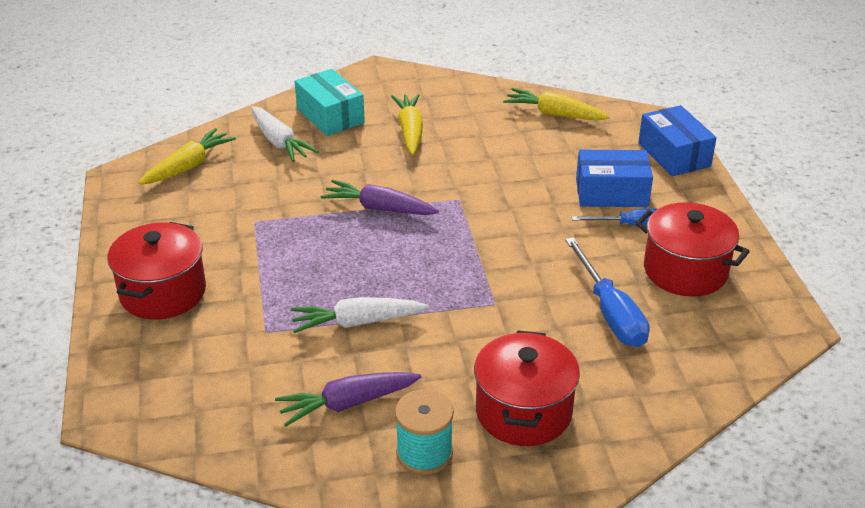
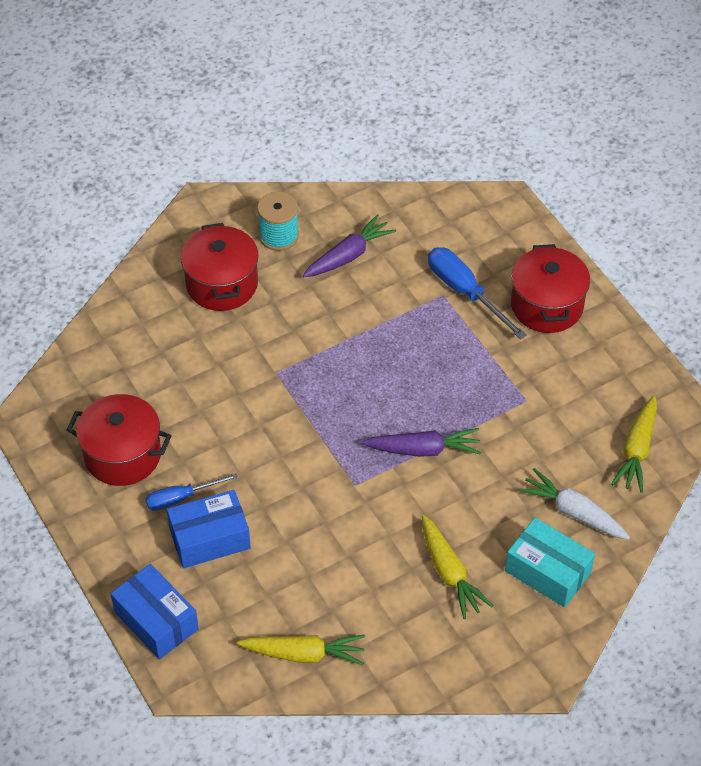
camera: 160 degrees right, 15 degrees up
(356, 322) = (378, 322): white carrot -> none
(610, 312) = (179, 390): blue screwdriver -> blue screwdriver (465, 292)

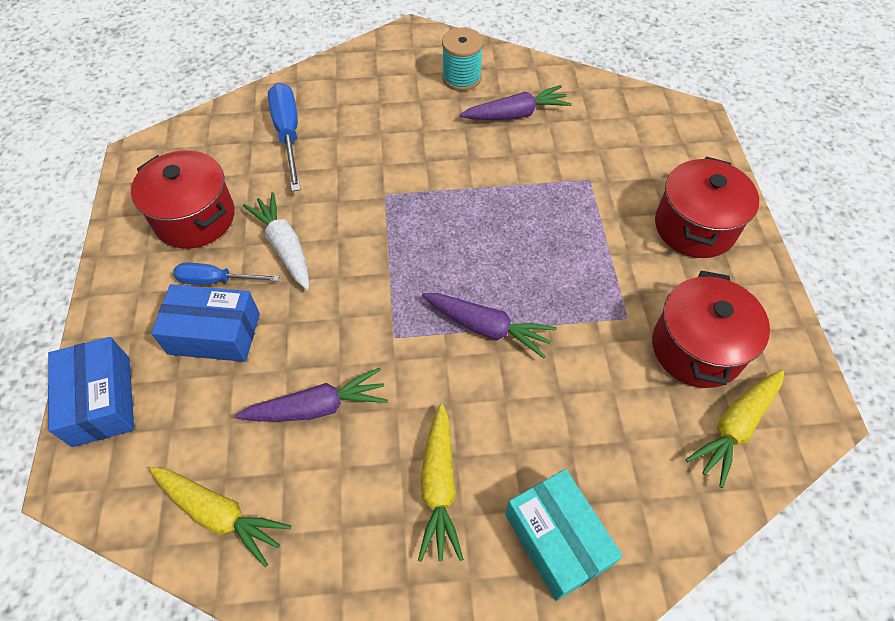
camera: 25 degrees right, 5 degrees up
(222, 284) = (385, 100): red pot -> red pot (696, 348)
(328, 557) = (317, 407): none -> purple carrot
(465, 292) = (613, 184): blue screwdriver -> blue screwdriver (288, 134)
(573, 512) = (624, 473): white carrot -> white carrot (284, 246)

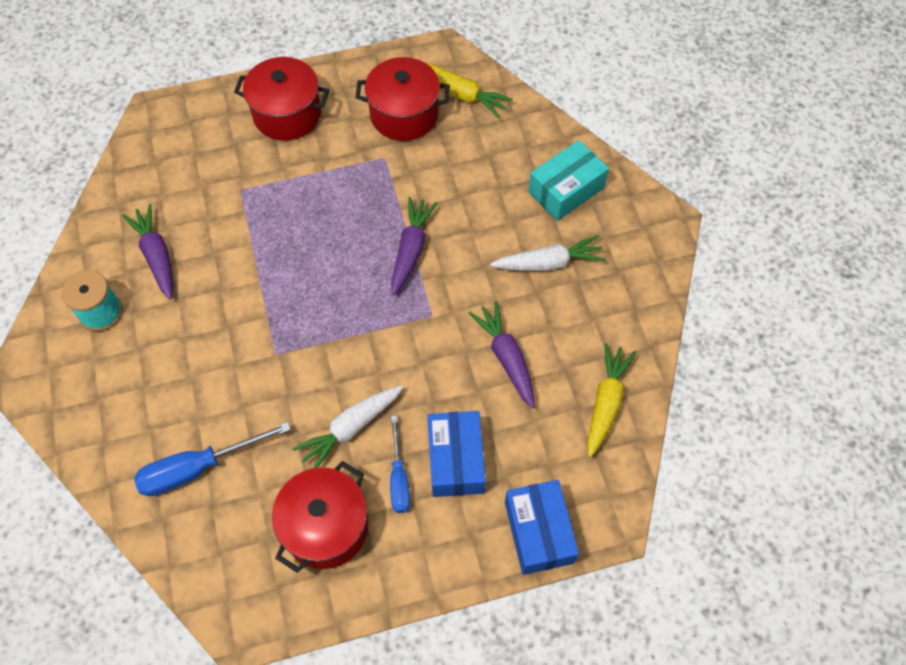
camera: 100 degrees left, 5 degrees up
(101, 400) = (539, 532): blue box -> blue box turned 75 degrees counterclockwise
(439, 487) = (548, 263): yellow carrot -> white carrot

